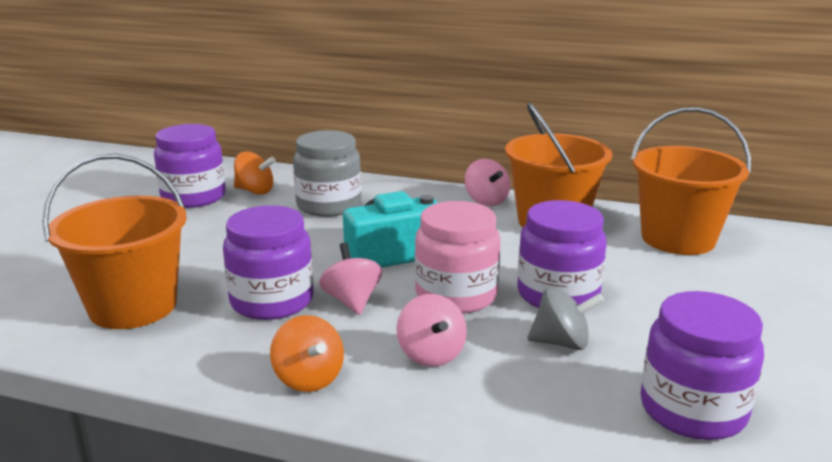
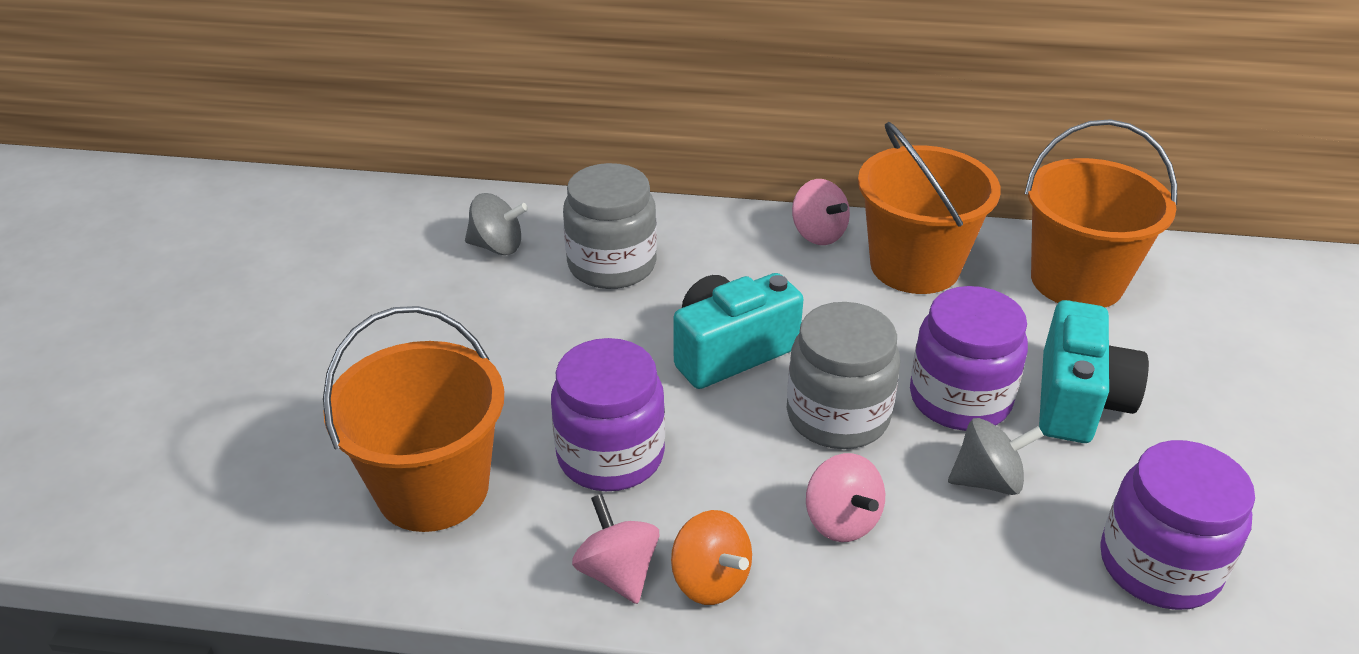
camera: 10 degrees left, 15 degrees up
(193, 197) = (416, 268): purple jar -> none
(255, 191) = (497, 246): orange spinning top -> grey spinning top
(352, 301) = (712, 442): pink spinning top -> pink spinning top (618, 572)
(456, 295) = (837, 416): pink jar -> grey jar
(655, 303) = (1078, 400): none -> turquoise camera

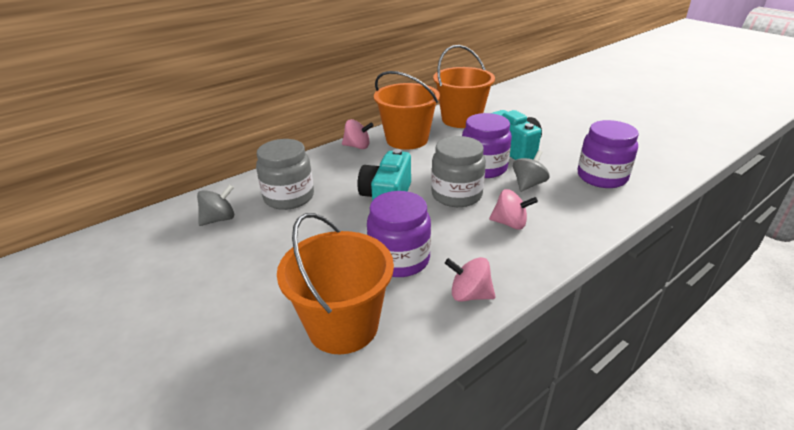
camera: 45 degrees left, 5 degrees down
(710, 580) = (503, 272): orange spinning top -> none

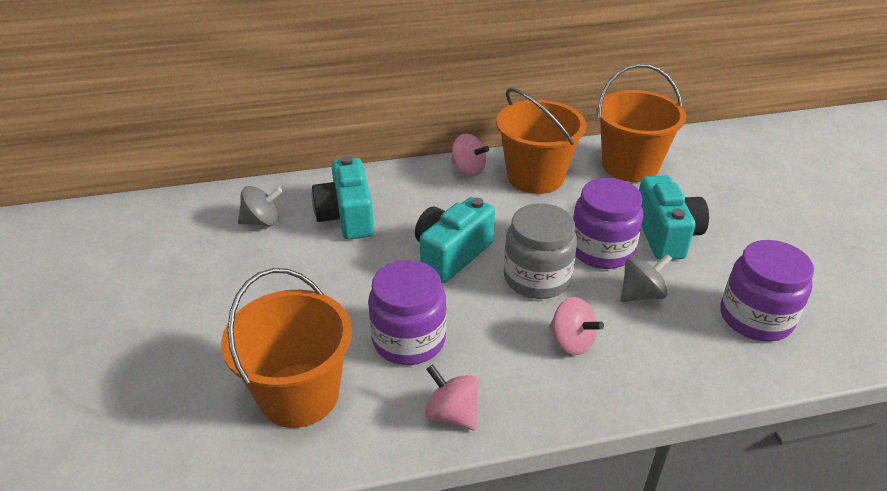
camera: 25 degrees right, 5 degrees up
(289, 197) = (347, 217): grey jar -> turquoise camera

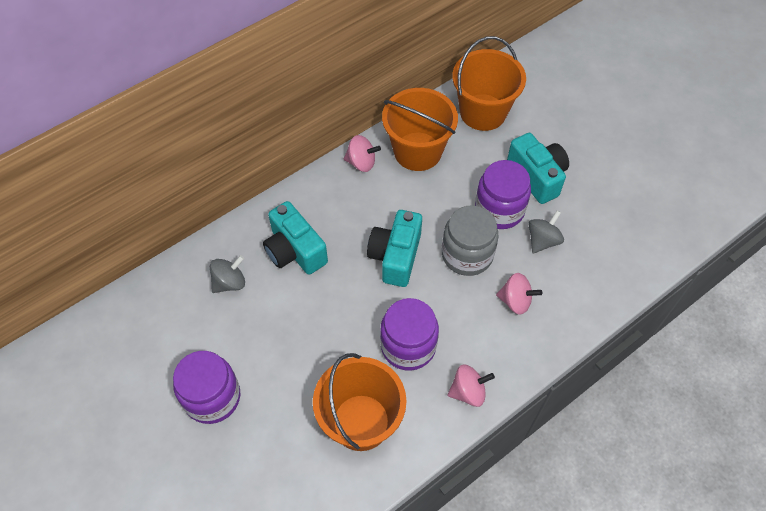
camera: 25 degrees left, 20 degrees up
(452, 414) = (468, 392): pink spinning top -> pink spinning top turned 150 degrees clockwise
(755, 318) = (621, 231): purple jar -> purple jar (212, 397)

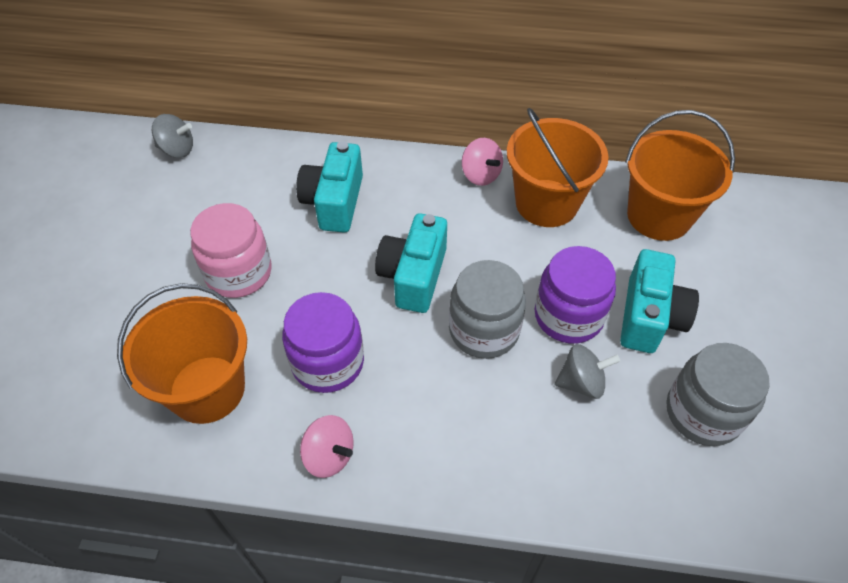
camera: 45 degrees right, 5 degrees down
(212, 397) = (131, 261): purple jar -> none
(230, 282) = (254, 186): grey spinning top -> grey spinning top (177, 150)
(292, 343) = (239, 272): none -> pink jar
(395, 256) = (413, 276): turquoise camera -> turquoise camera turned 45 degrees counterclockwise
(515, 301) = (481, 415): pink spinning top -> none
(609, 207) = (703, 412): none -> grey jar

